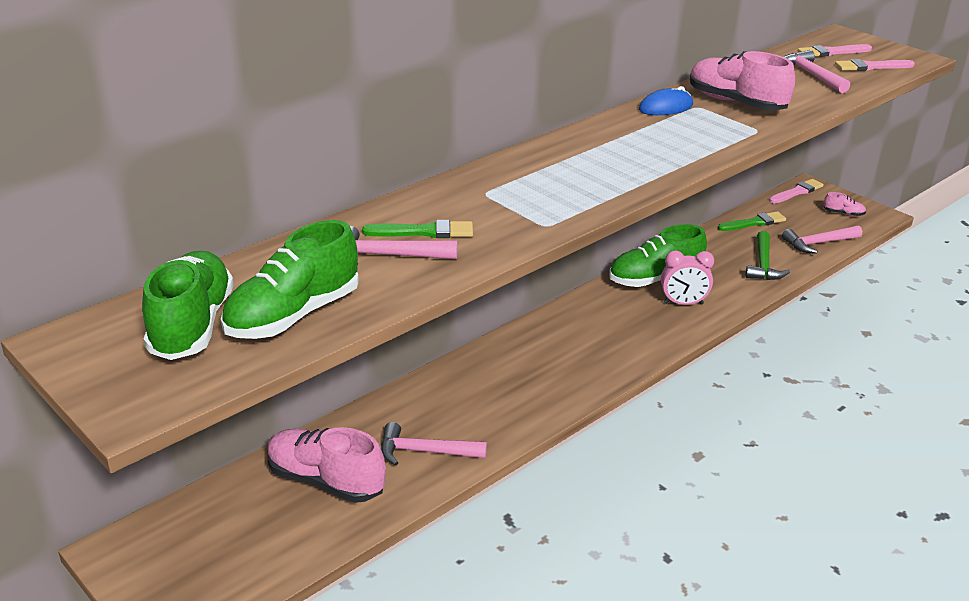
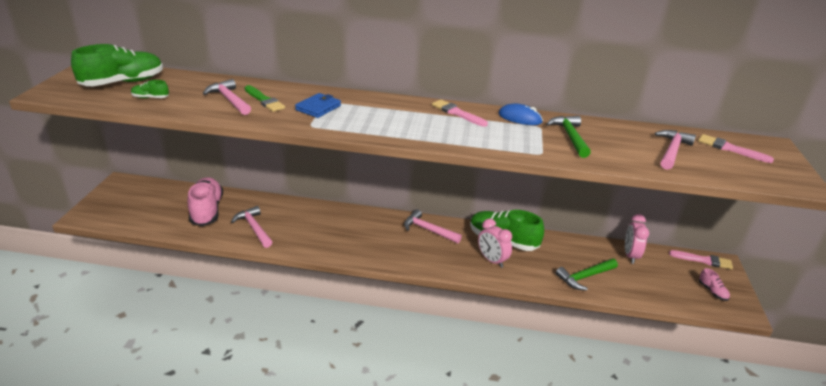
camera: 50 degrees right, 0 degrees up
(293, 315) = (150, 98): green shoe -> green shoe, size x0.44
(497, 204) = (318, 108): none -> blue wallet
(736, 103) = (570, 137): pink shoe -> green hammer
(754, 223) = (630, 255): green brush -> pink clock
(818, 243) = (651, 293): pink hammer -> pink hammer (428, 230)
(871, 67) = (738, 169): pink brush -> pink brush (457, 113)

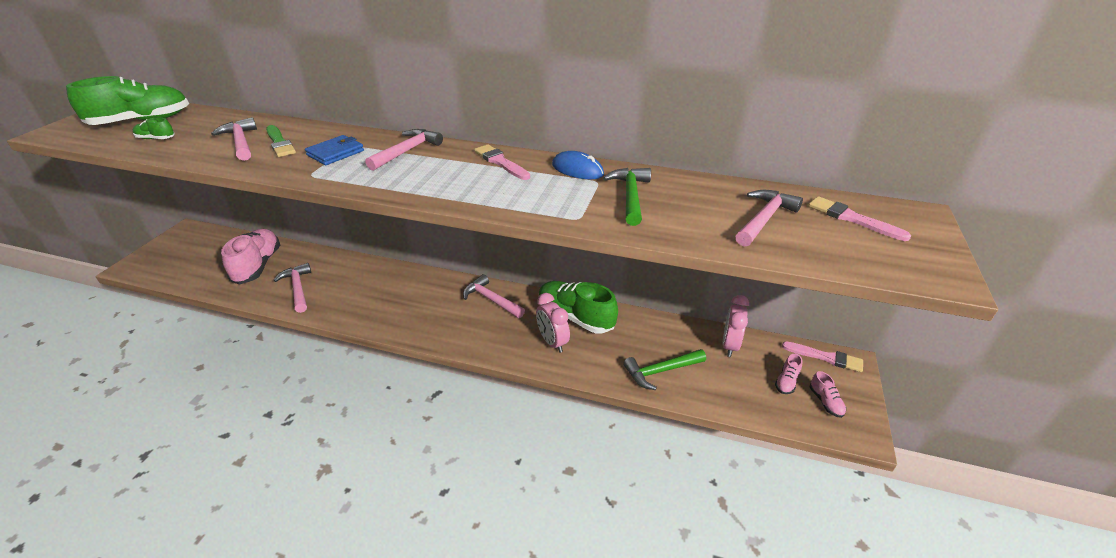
camera: 10 degrees right, 5 degrees up
(376, 106) = (407, 151): none -> pink hammer
(680, 279) = (786, 382): none -> pink shoe

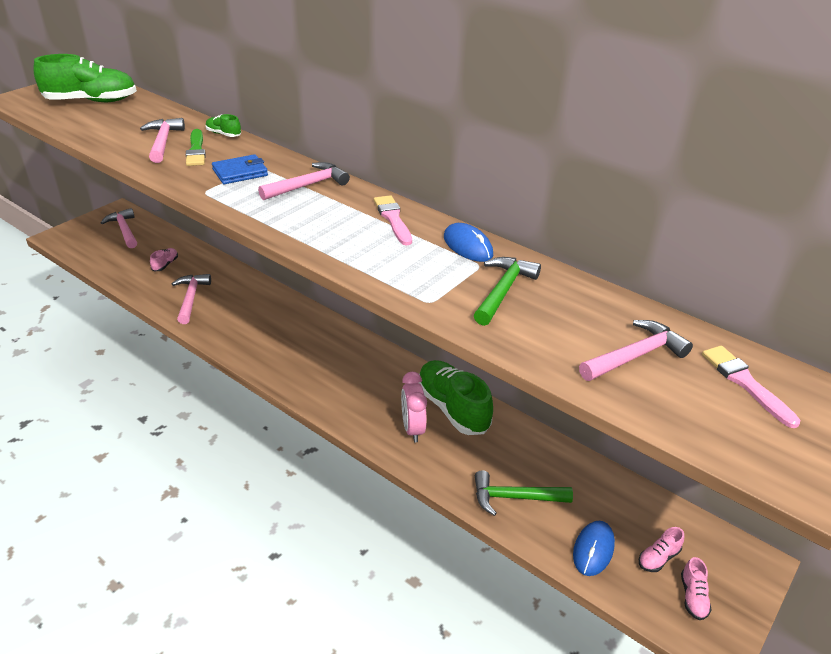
camera: 20 degrees right, 0 degrees up
(156, 139) = (94, 123): green shoe -> green shoe (223, 134)
(258, 266) = (165, 265): pink shoe -> pink shoe, size x0.44
(491, 300) = (372, 363): pink hammer -> pink hammer (124, 230)
(729, 345) = (614, 494): pink clock -> none
(739, 391) = (593, 549): none -> blue mouse
(826, 357) = (728, 546): pink brush -> none

